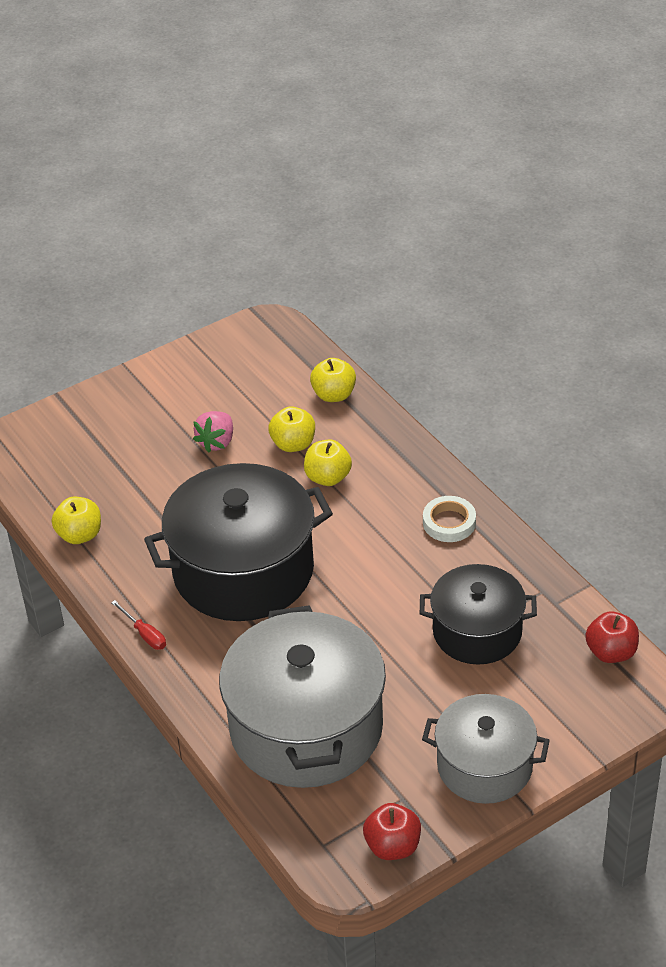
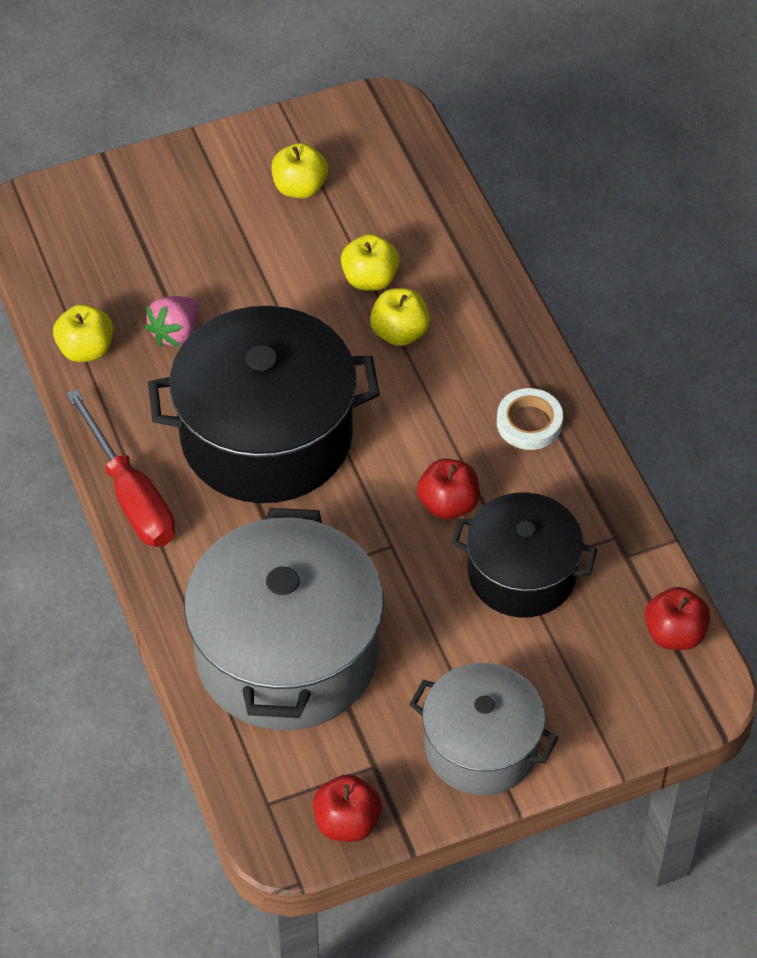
camera: 10 degrees right, 10 degrees up
(144, 634) = (130, 495): red screwdriver -> red screwdriver, size x2.13
(217, 442) = (278, 258): pink strawberry -> pink strawberry (175, 333)
(334, 395) = (437, 221): yellow apple -> yellow apple (300, 188)
(403, 593) = (448, 504): none -> red apple

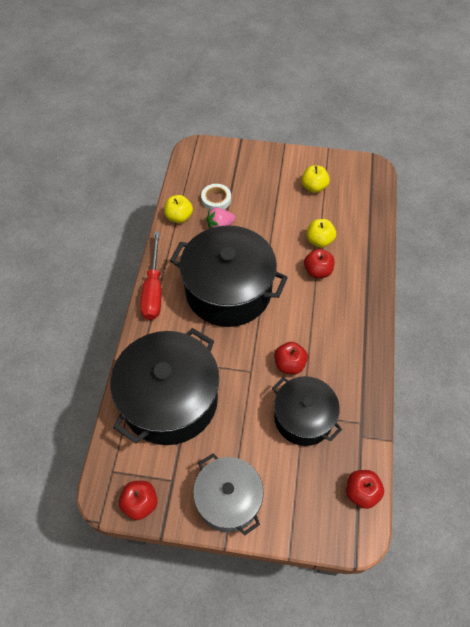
camera: 30 degrees right, 5 degrees up
(287, 653) = (170, 400): grey pot -> black pot
(399, 333) = (317, 271): yellow apple -> red apple
(529, 423) = (352, 343): white tape -> white tape (216, 199)

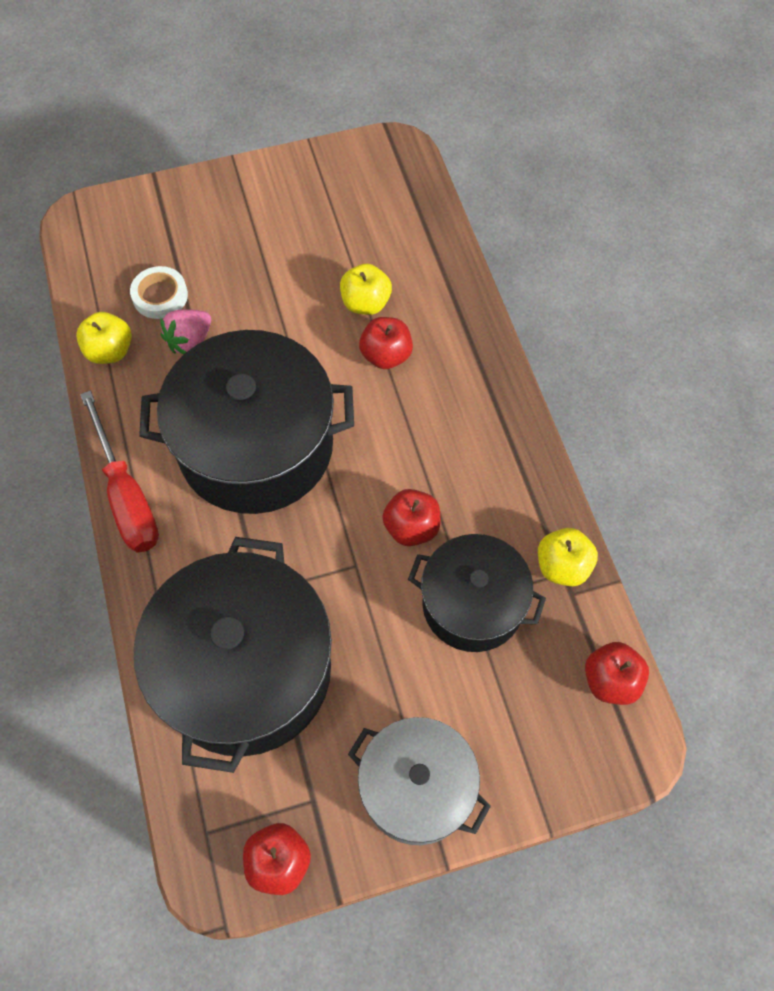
camera: 25 degrees left, 5 degrees up
(314, 187) = (315, 215): yellow apple -> yellow apple (562, 566)

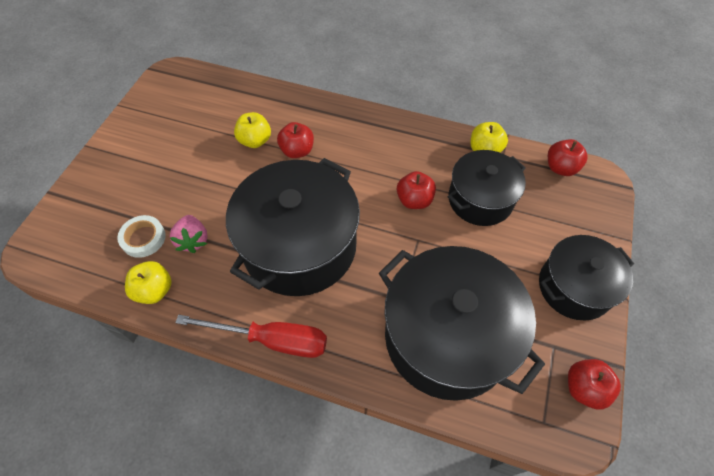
camera: 55 degrees left, 5 degrees down
(417, 788) = (574, 287): grey pot -> black pot

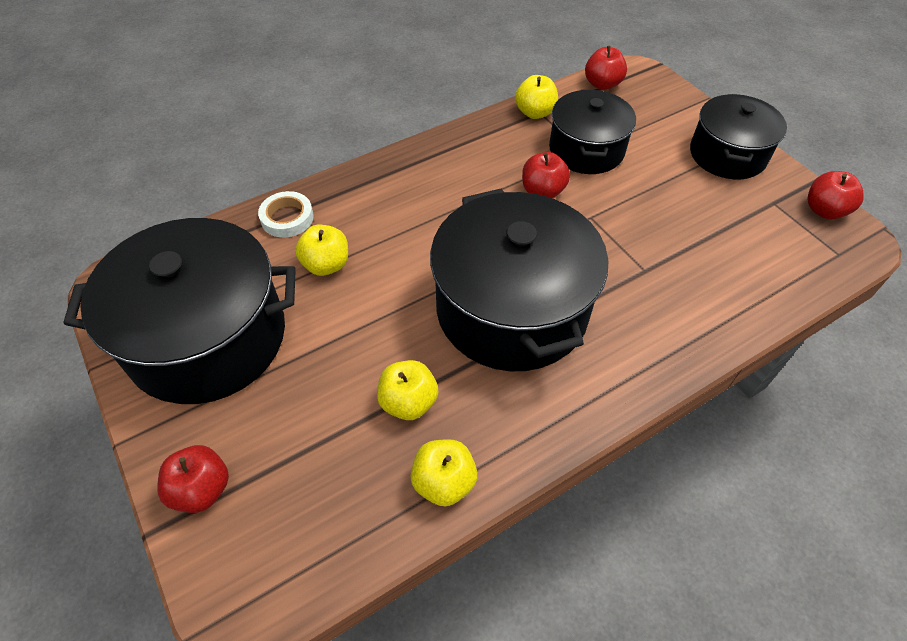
camera: 50 degrees left, 5 degrees down
(143, 238) = (353, 454): white tape -> white tape (287, 218)
(193, 240) = (408, 402): pink strawberry -> yellow apple
(271, 340) = (608, 401): red screwdriver -> none
(297, 151) = (383, 238): red apple -> red apple (202, 489)
(447, 337) = (712, 262): black pot -> black pot (207, 338)

